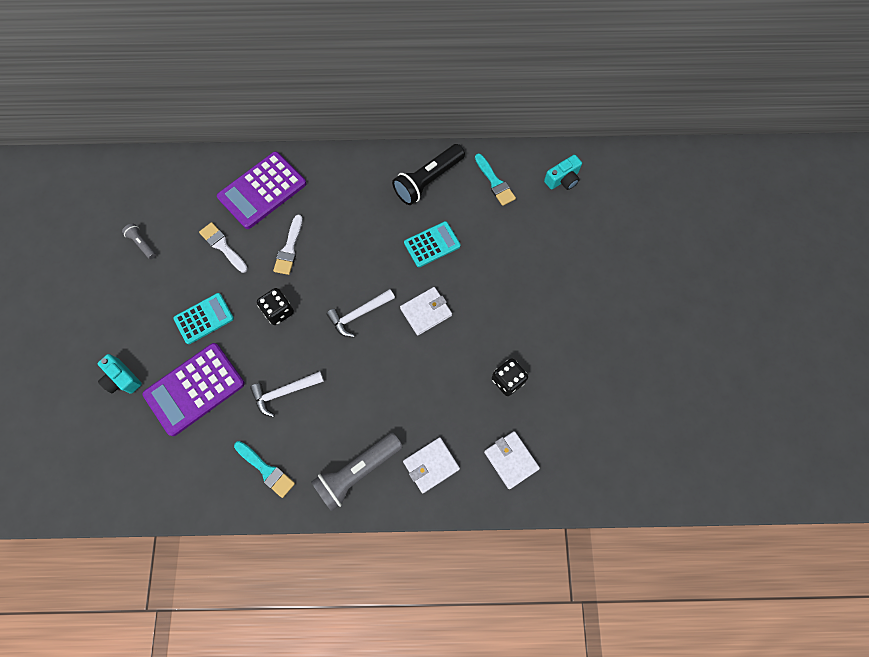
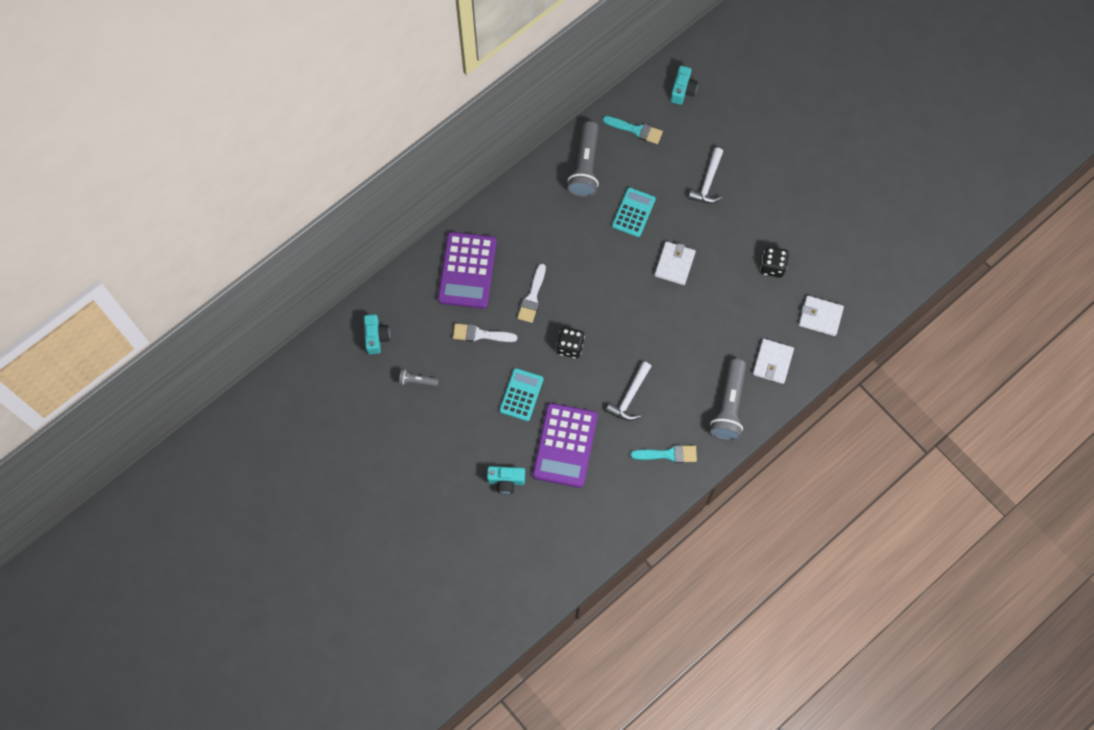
camera: 40 degrees left, 0 degrees up
(149, 188) = (376, 337): none -> turquoise camera
(289, 248) = (532, 297): white brush -> white brush turned 45 degrees clockwise
(359, 314) = (629, 303): white hammer -> white hammer (708, 182)
(428, 180) = (585, 166): black flashlight -> grey flashlight

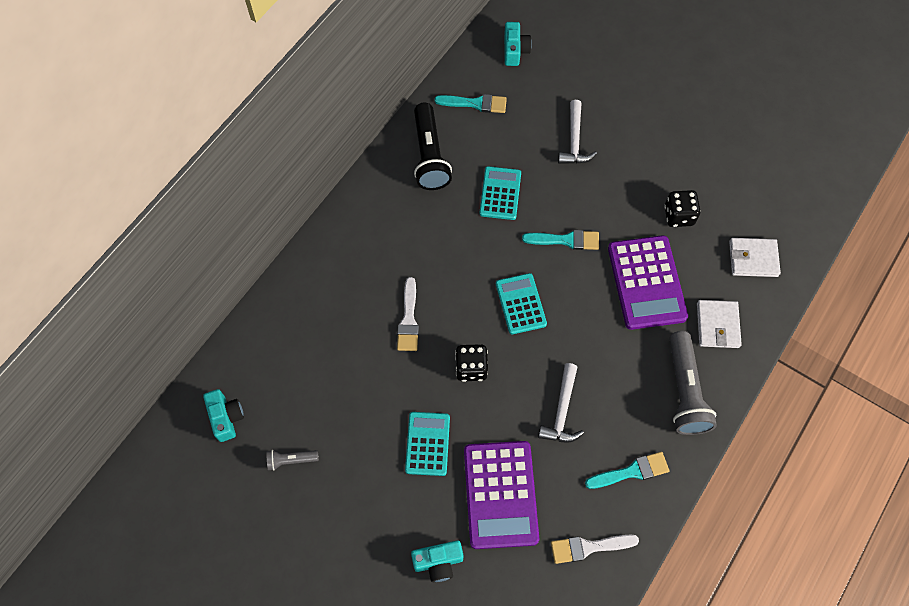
camera: 15 degrees left, 5 degrees down
(467, 270) = (321, 307): purple calculator -> purple calculator (646, 282)
(480, 334) = (357, 381): white brush -> white brush (588, 547)
(585, 166) = (429, 156): grey flashlight -> black flashlight
(623, 306) = (520, 304): none -> turquoise calculator
(674, 264) = (566, 240): white wallet -> turquoise brush

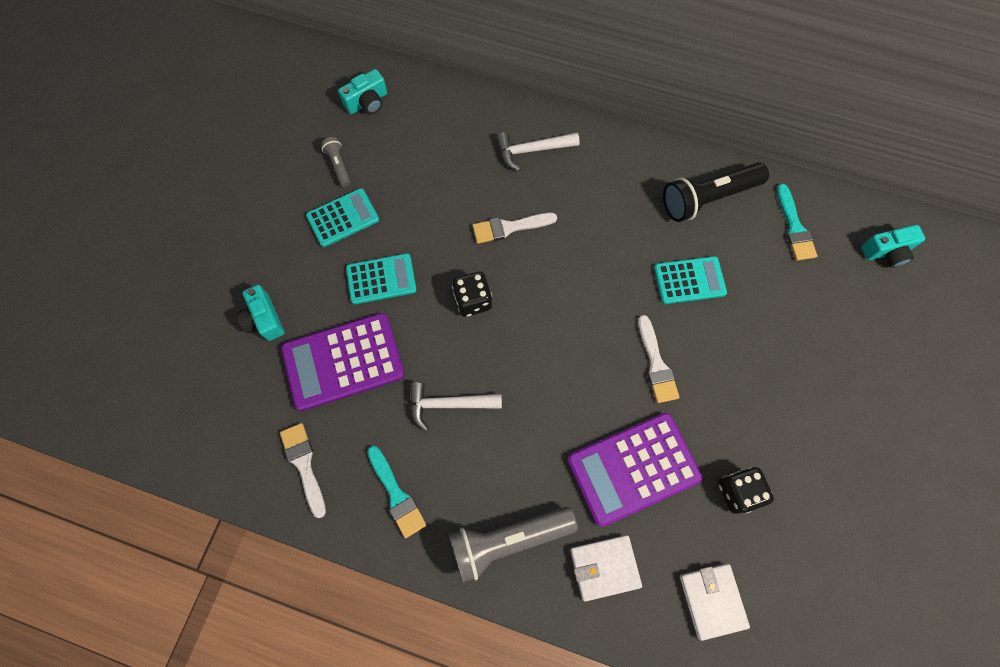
camera: 75 degrees right, 5 degrees up
(520, 304) = (561, 333): turquoise calculator -> turquoise calculator (343, 218)
(566, 240) = (656, 364): turquoise brush -> white brush
(574, 140) = (792, 346): white hammer -> white hammer (532, 150)

